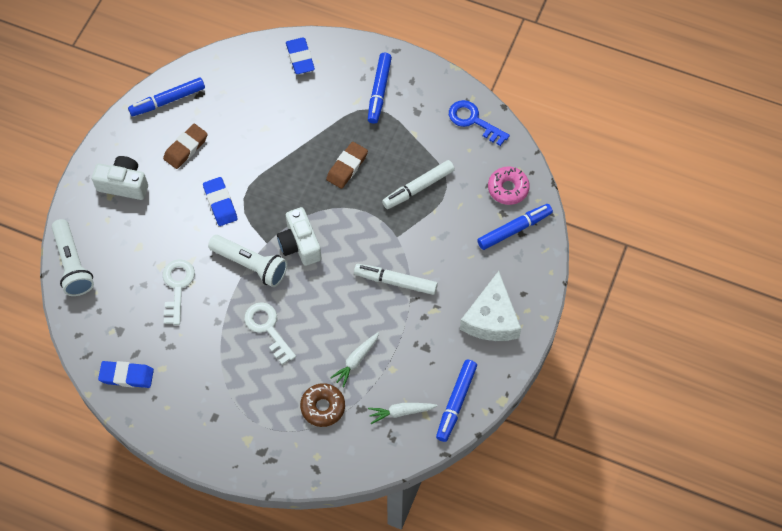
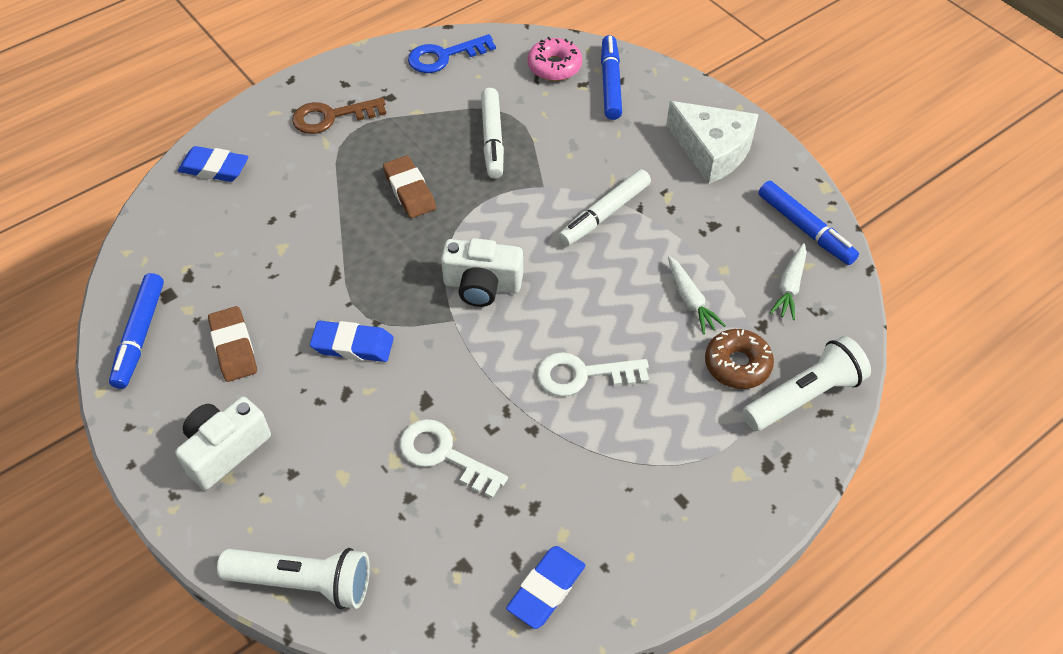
camera: 60 degrees left, 10 degrees down
(250, 265) = (473, 352): white flashlight -> white flashlight (804, 396)
(379, 91) = (331, 117): blue marker -> brown key

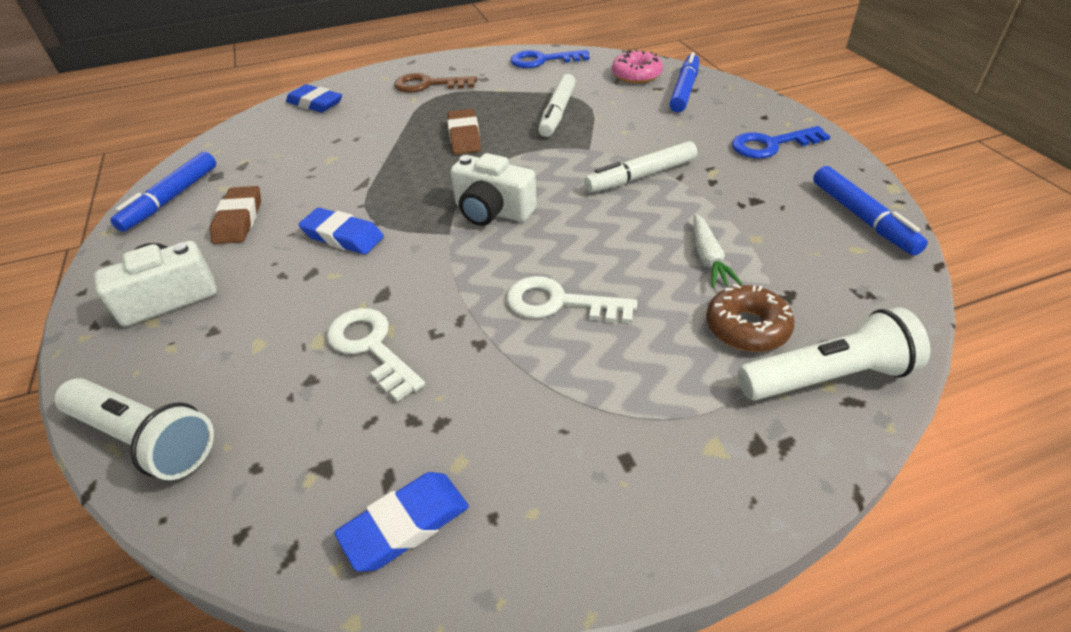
camera: 20 degrees right, 10 degrees down
(712, 150) = (771, 145): white cheese -> blue key
(789, 286) = (832, 265): white carrot -> none

